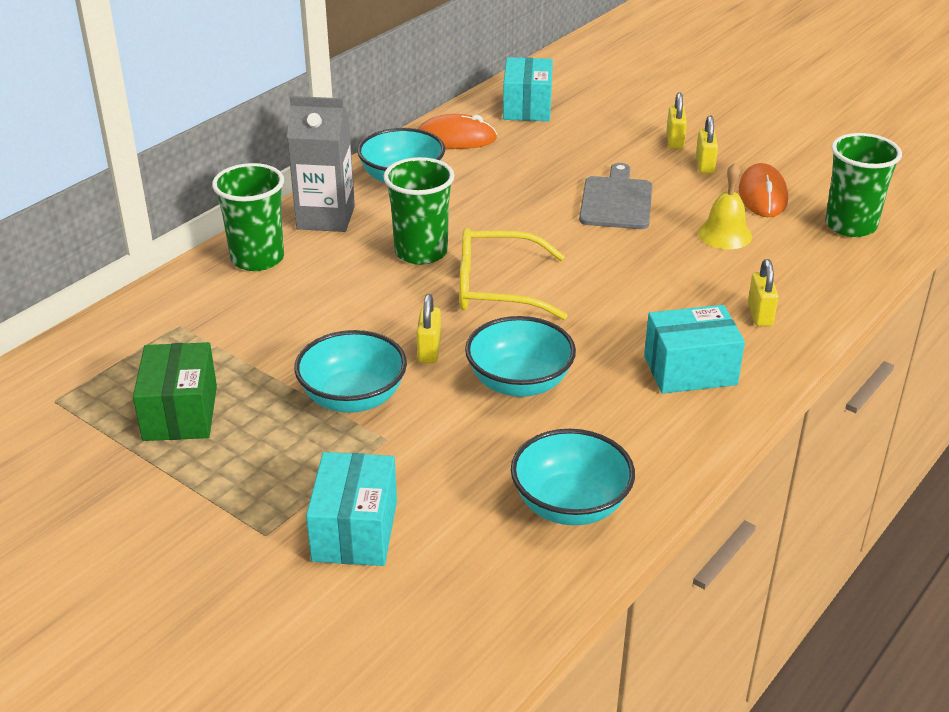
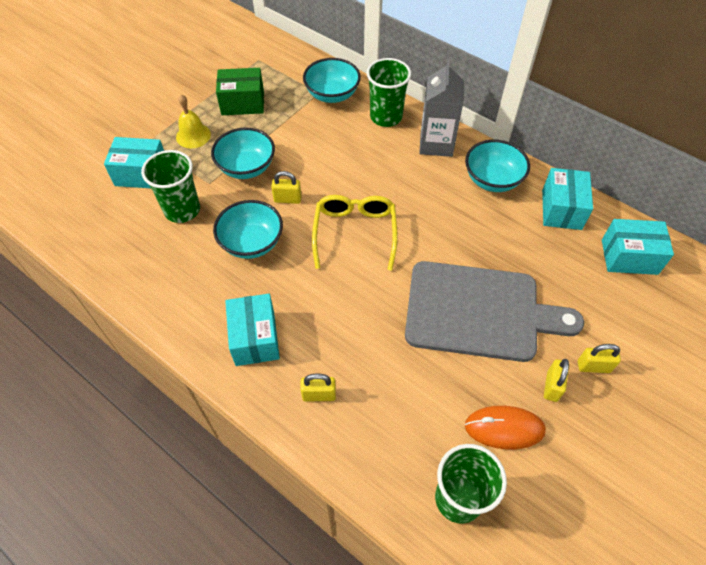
camera: 90 degrees right, 20 degrees up
(421, 252) = (397, 192): green cup -> green cup (182, 210)
(456, 138) = (561, 209): orange mouse -> turquoise box
(570, 505) = (139, 263): turquoise bowl -> turquoise bowl (332, 94)
(616, 201) = (479, 311): grey cutting board -> grey cutting board, size x1.77
(705, 165) = (552, 386): yellow padlock -> yellow padlock turned 75 degrees counterclockwise
(724, 234) = (434, 386): yellow bell -> yellow bell (193, 135)

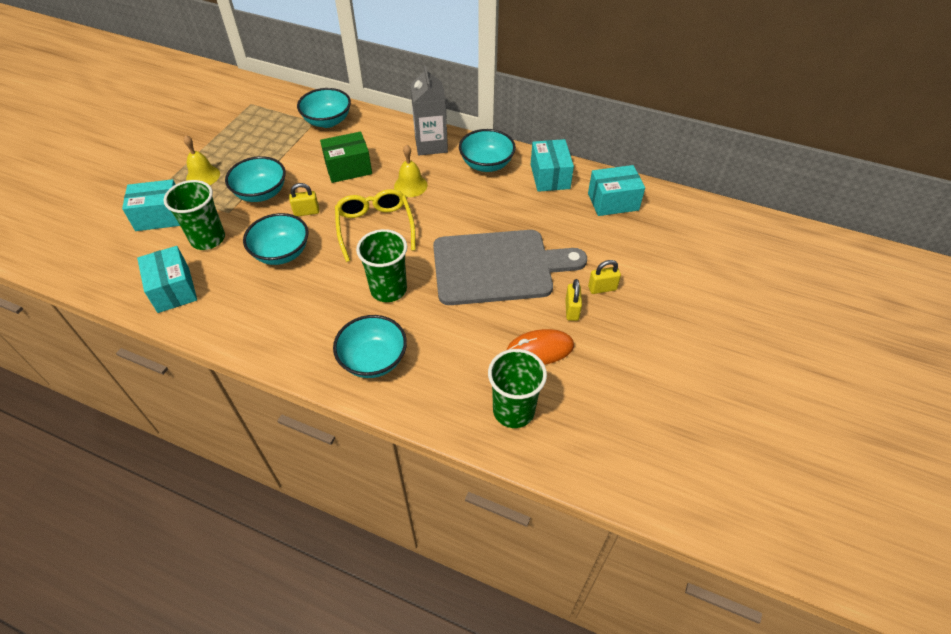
camera: 15 degrees left, 5 degrees down
(243, 103) = (244, 141): green box -> green box (348, 168)
(255, 338) = (304, 328): turquoise box -> turquoise box (173, 290)
(319, 395) = (373, 360): yellow padlock -> turquoise bowl
(386, 117) = (381, 131): green cup -> green cup (388, 289)
(403, 189) = (410, 185): none -> yellow bell

